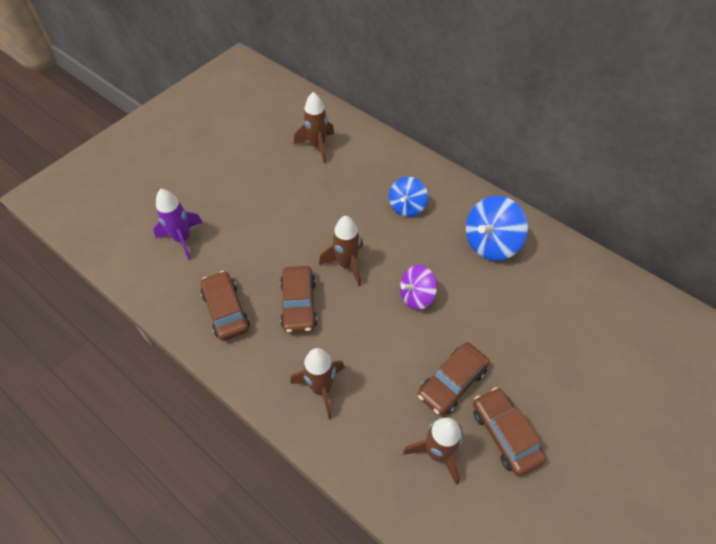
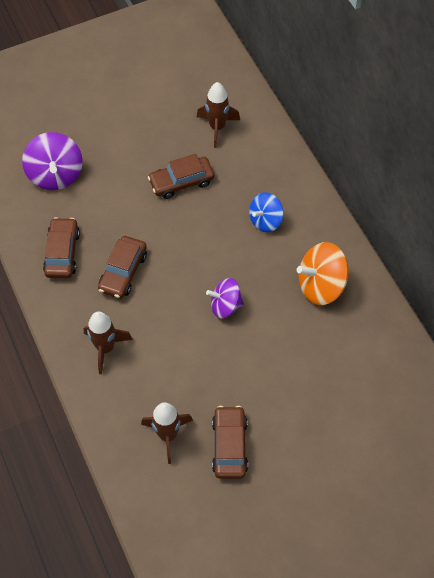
camera: 25 degrees right, 5 degrees up
(182, 239) = (56, 175): purple rocket -> purple spinning top
(347, 264) = (181, 253): brown rocket -> none
(452, 382) = (212, 388): brown car -> brown car (181, 182)
(490, 243) = (321, 285): blue spinning top -> orange spinning top

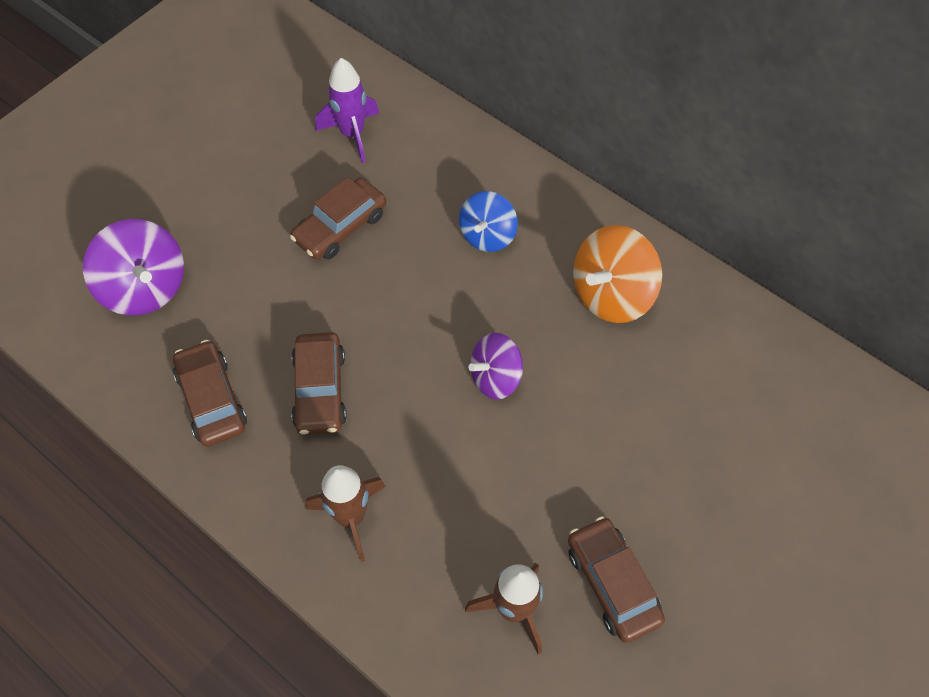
camera: 25 degrees left, 0 degrees up
(217, 127) = (352, 134): brown rocket -> purple rocket

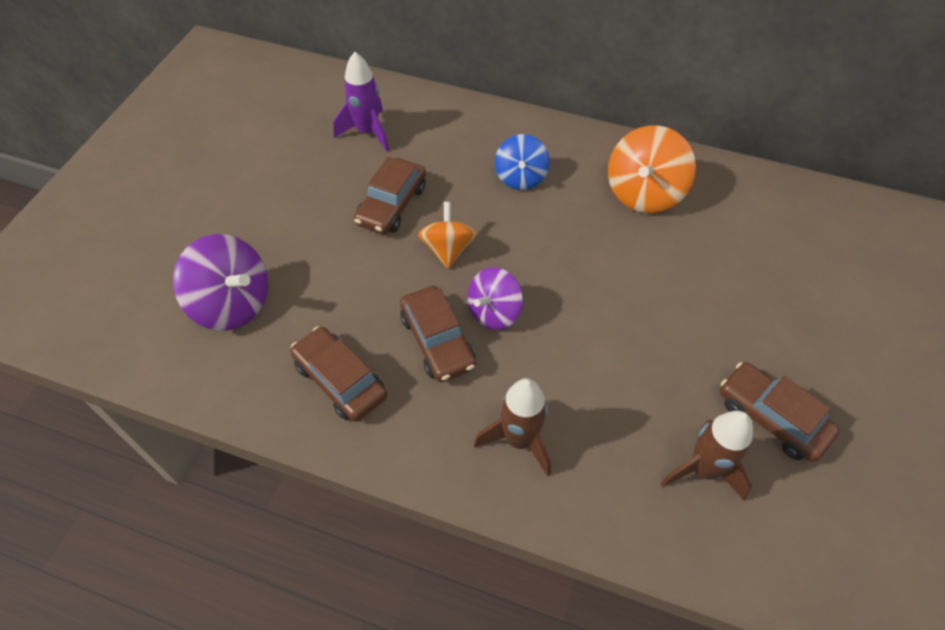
camera: 20 degrees left, 5 degrees down
(374, 295) = (448, 249): none -> orange spinning top
(495, 377) = (585, 284): purple spinning top -> purple spinning top (494, 312)

